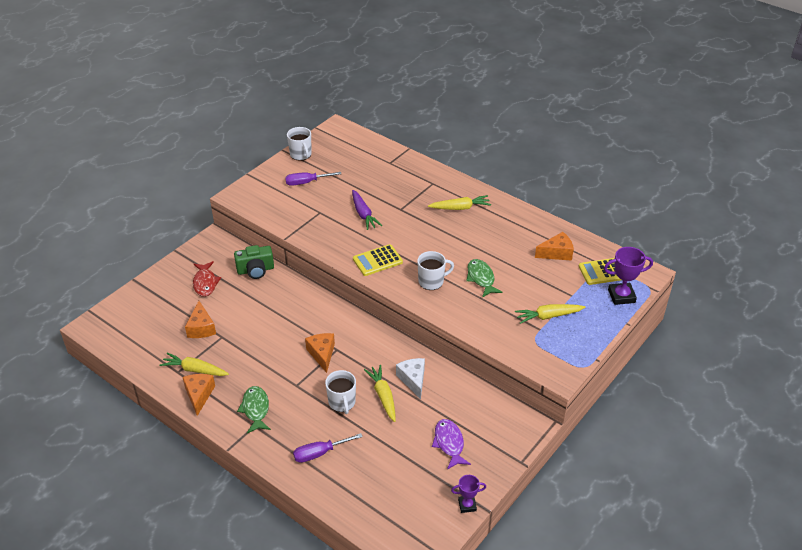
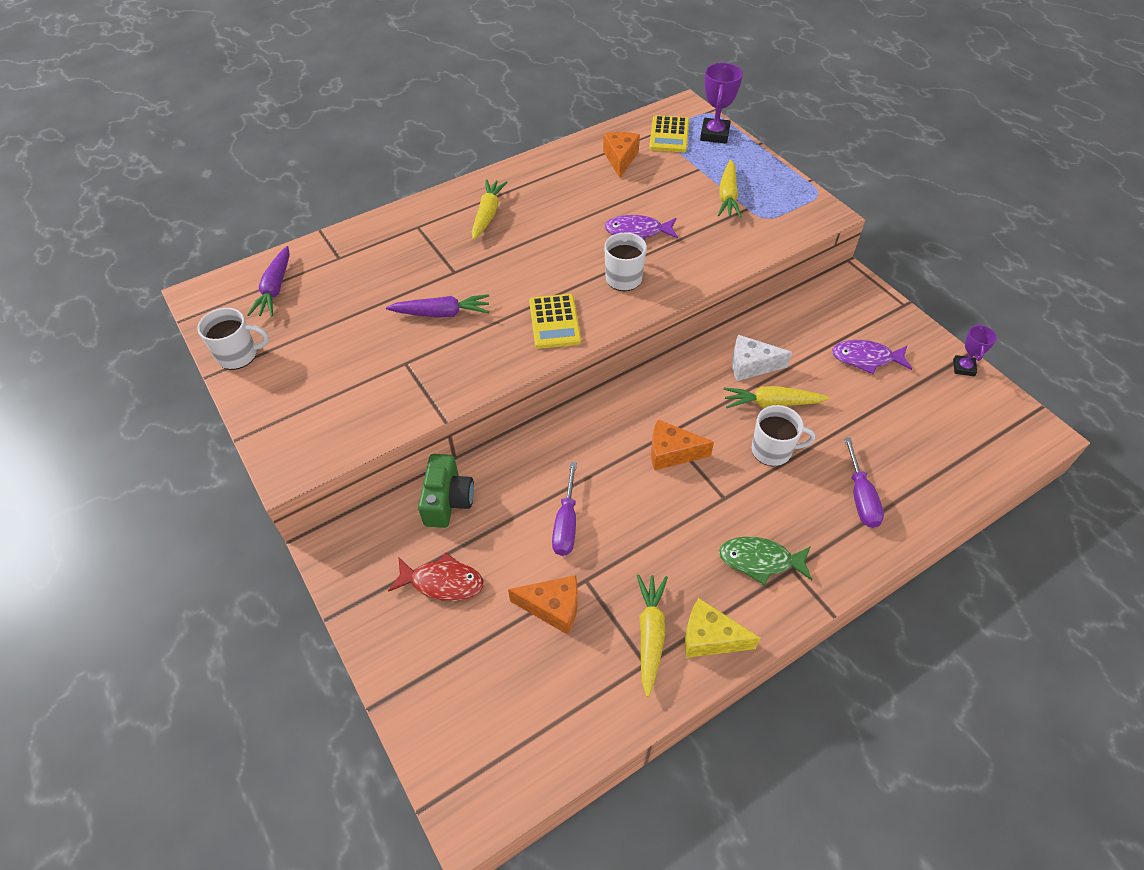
camera: 70 degrees left, 10 degrees up
(195, 370) = (650, 634): yellow carrot -> yellow carrot turned 150 degrees clockwise
(199, 395) = (710, 638): orange cheese -> yellow cheese
(306, 182) = (318, 363): purple screwdriver -> purple screwdriver (566, 523)
(354, 149) = (275, 289): none -> purple carrot
(481, 278) = (637, 232): green fish -> purple fish

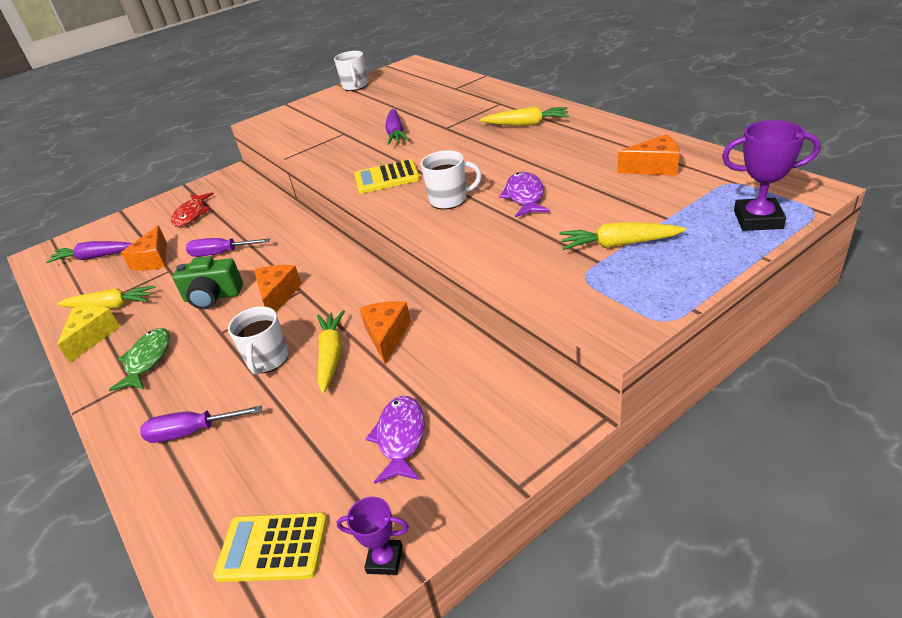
camera: 90 degrees right, 15 degrees down
(275, 289) = (418, 79): purple carrot -> purple carrot (94, 257)
(447, 501) = (256, 202): green camera -> green camera (213, 297)
(669, 135) = (729, 189): yellow calculator -> yellow calculator (273, 547)
(751, 366) = (387, 336): white cheese -> orange cheese

